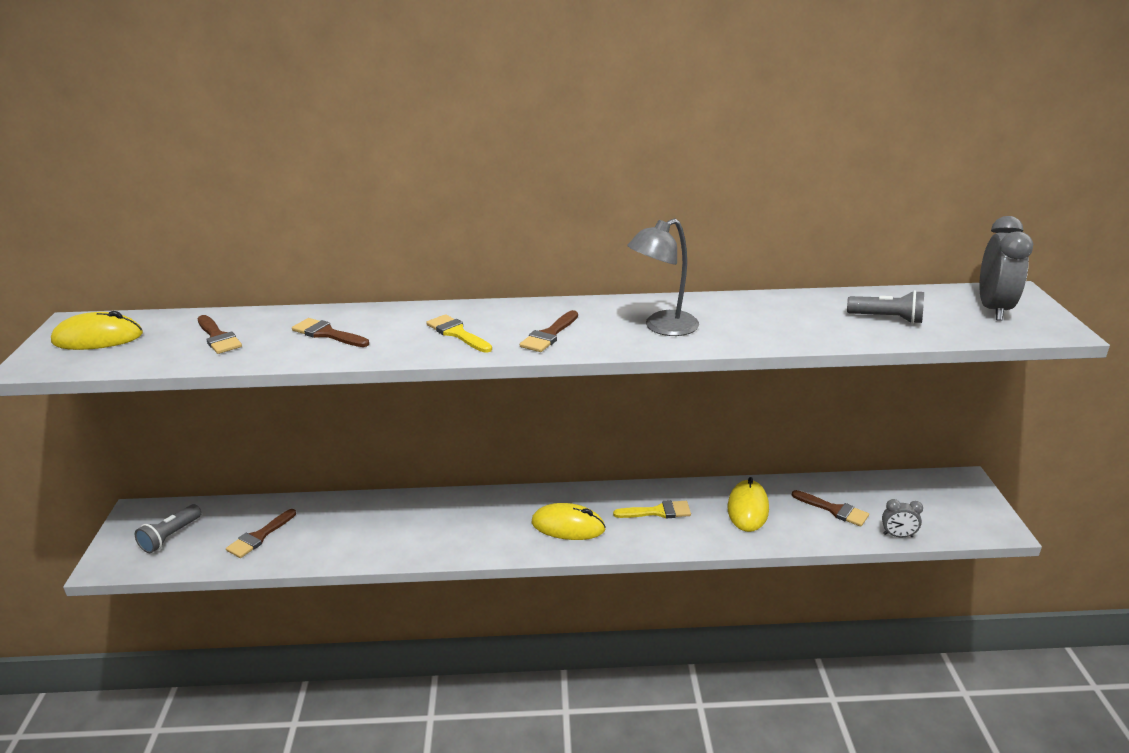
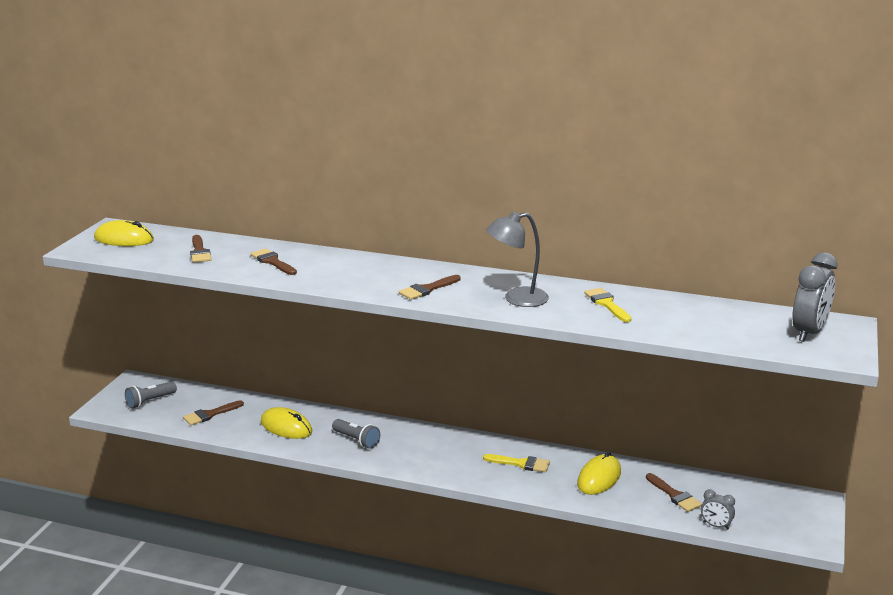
camera: 20 degrees right, 5 degrees down
(457, 333) = (362, 277): yellow brush -> yellow brush (606, 304)
(568, 526) = (441, 457): yellow mouse -> yellow mouse (286, 427)
(887, 318) = (706, 324): grey flashlight -> grey flashlight (356, 440)

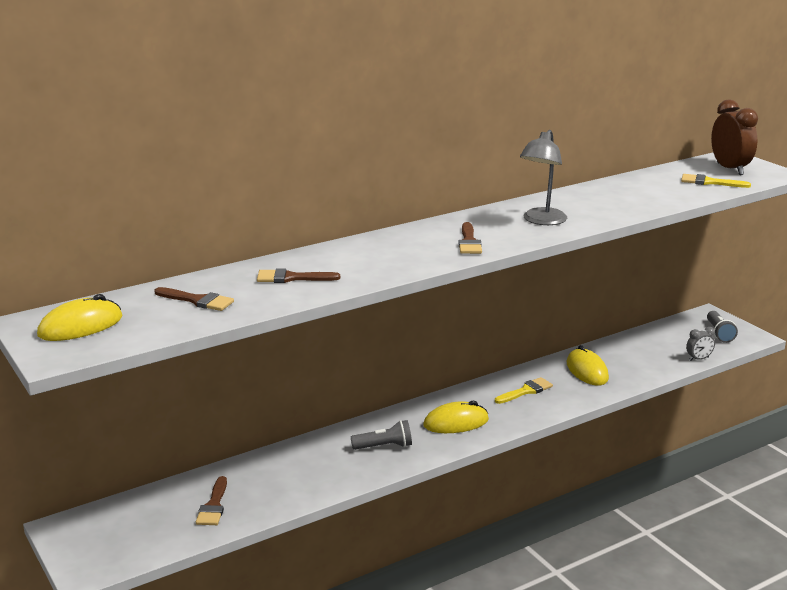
camera: 50 degrees left, 0 degrees up
(150, 401) = (124, 532): grey flashlight -> grey flashlight (719, 333)
(286, 427) = (306, 472): yellow mouse -> yellow mouse (456, 422)
(606, 304) = (597, 200): yellow brush -> yellow brush (709, 182)
(674, 495) = (644, 355): brown brush -> none
(809, 332) = (730, 169): grey clock -> brown clock

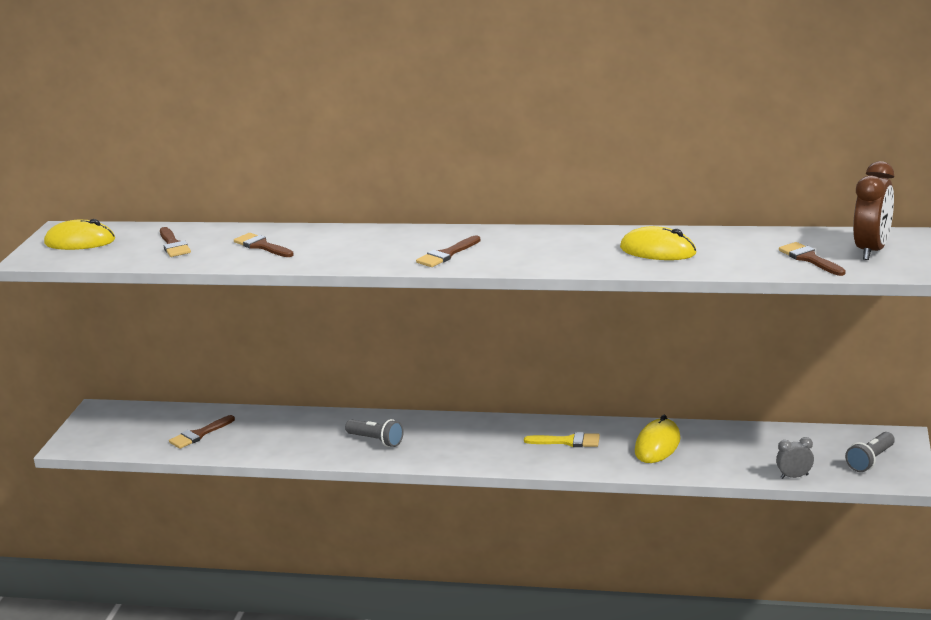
camera: 45 degrees right, 0 degrees up
(456, 422) = (462, 444): yellow mouse -> yellow mouse (658, 251)
(541, 221) = (549, 253): grey lamp -> none
(698, 359) = (794, 476): grey clock -> grey clock turned 150 degrees clockwise
(709, 182) = (809, 259): yellow brush -> brown brush

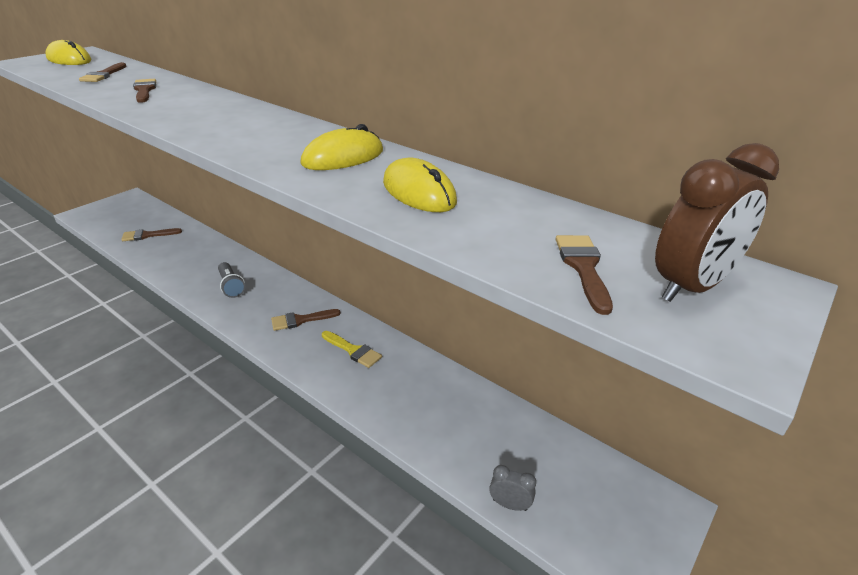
camera: 25 degrees right, 10 degrees up
(446, 254) = (238, 134): brown brush -> brown brush (300, 320)
(657, 445) = (419, 391): yellow mouse -> yellow mouse (343, 157)
(870, 460) = (613, 526): grey flashlight -> none

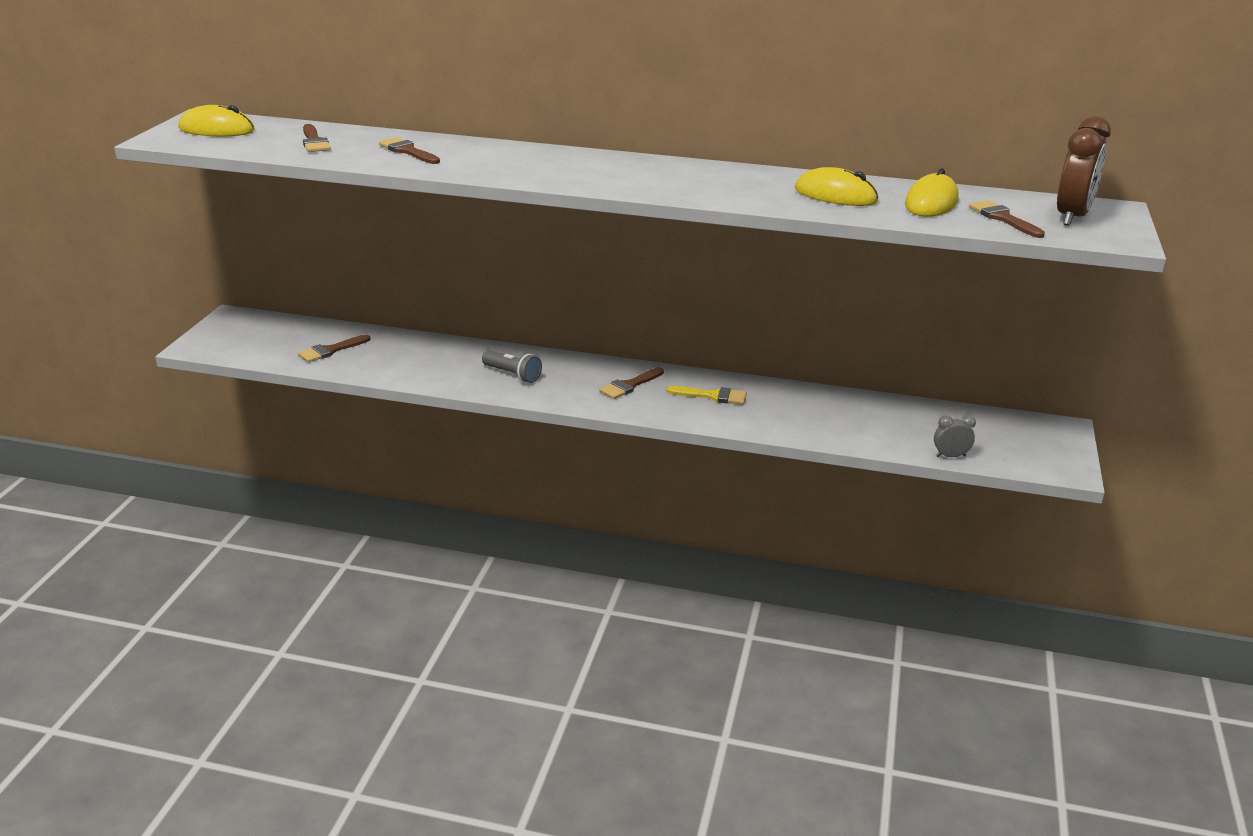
camera: 25 degrees left, 5 degrees down
(343, 157) = (733, 181): yellow mouse -> yellow mouse (931, 203)

